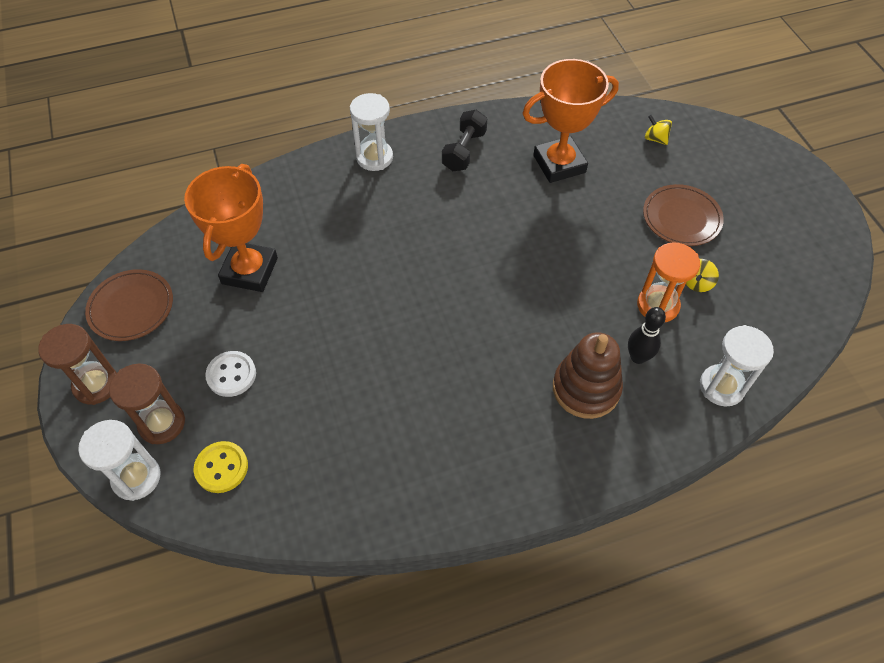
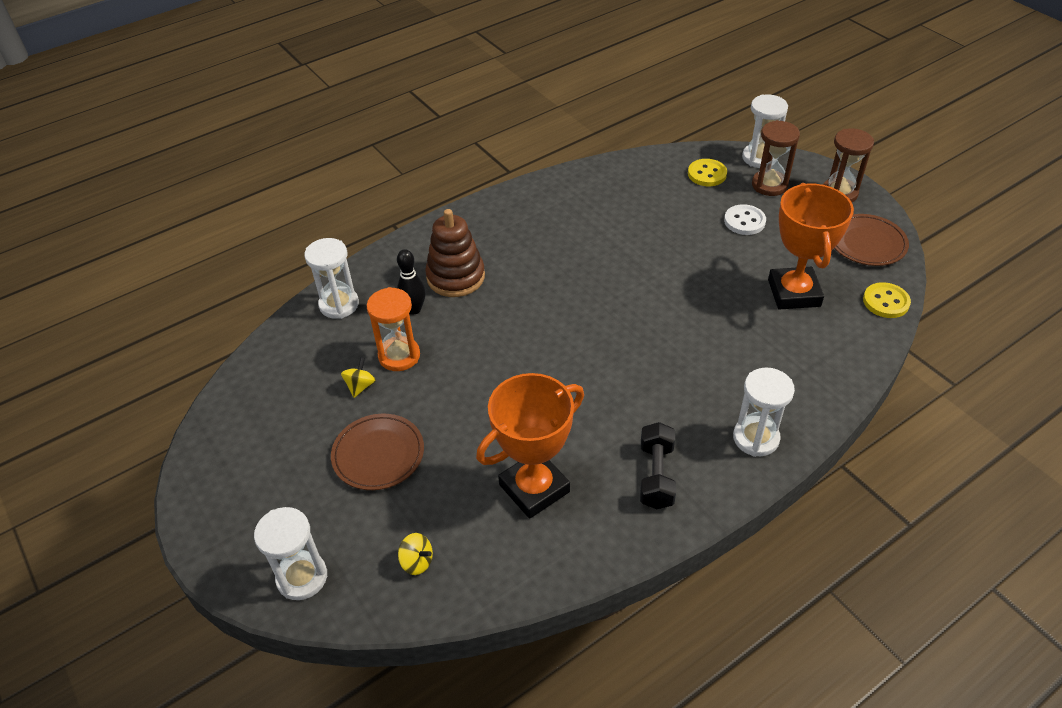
camera: 165 degrees right, 10 degrees down
(176, 239) = (886, 302): none -> yellow button
(739, 148) = (302, 577): none -> white hourglass

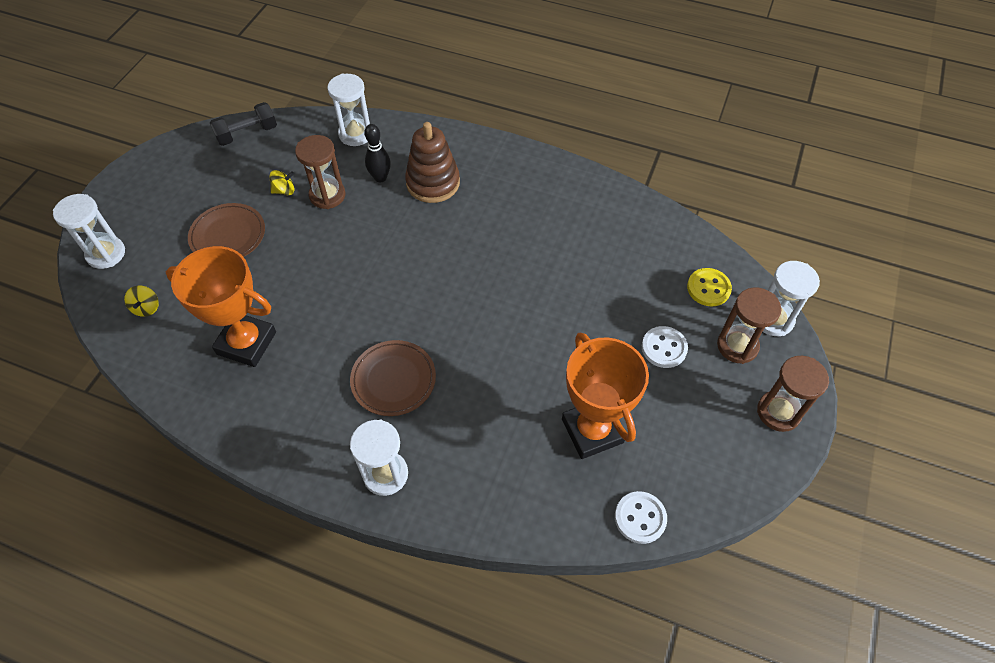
camera: 55 degrees right, 10 degrees up
(399, 356) = (327, 195): orange hourglass -> brown hourglass
(656, 476) = (302, 418): black dumbbell -> black dumbbell (247, 134)
(794, 293) = (592, 431): orange trophy -> orange trophy turned 75 degrees counterclockwise
(867, 243) = (718, 468): brown plate -> brown plate (393, 380)
(886, 302) = (640, 518): yellow button -> white button

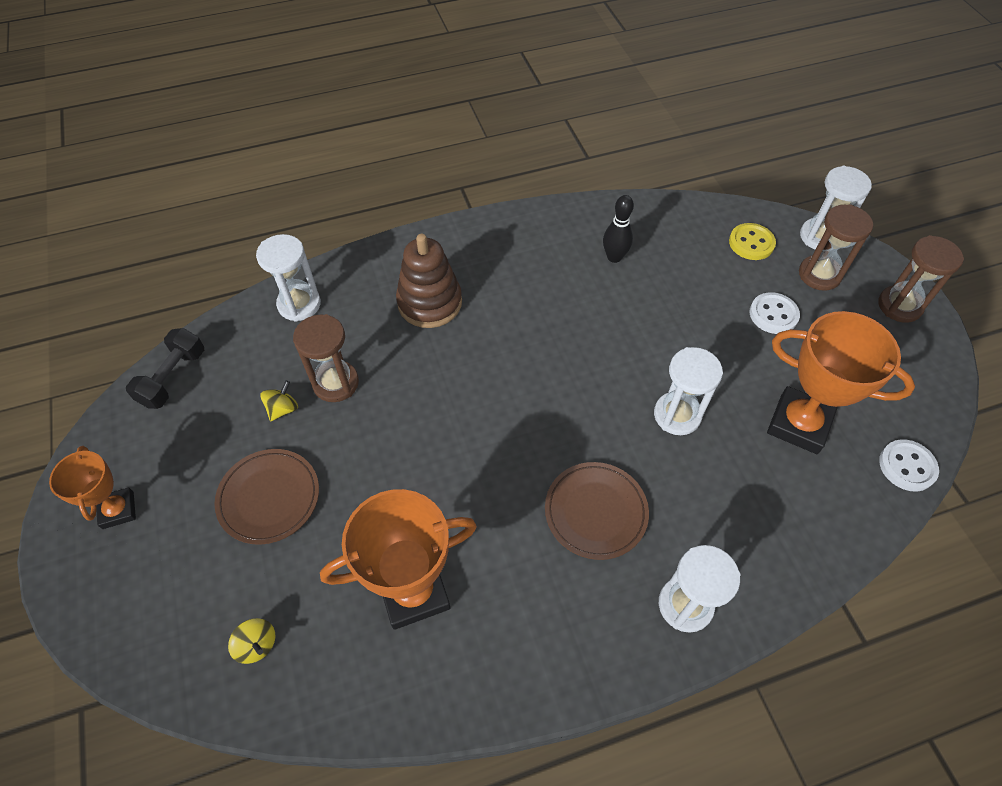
camera: 40 degrees left, 0 degrees up
(106, 254) = (136, 624): white hourglass -> white hourglass (677, 415)
(153, 188) = (118, 510): none -> orange trophy
(380, 178) = (372, 330): black bowling pin -> black bowling pin (614, 257)

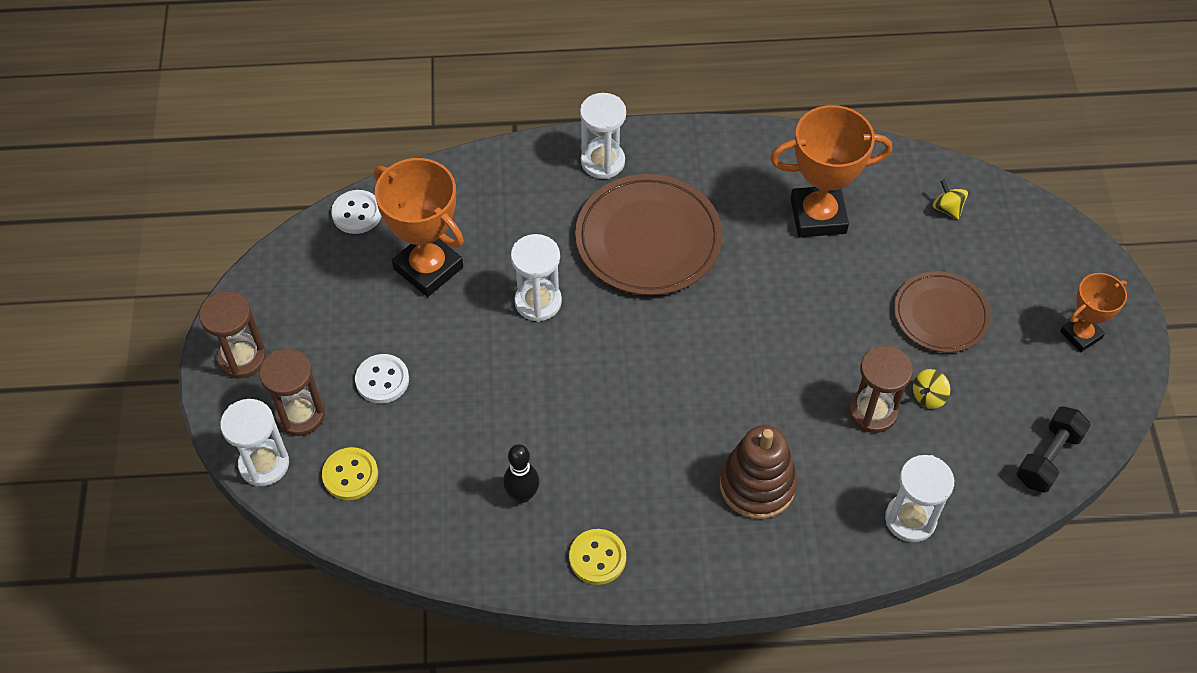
camera: 165 degrees left, 0 degrees up
(118, 510) = (1081, 335): orange trophy -> orange trophy turned 60 degrees clockwise
(540, 230) = (597, 558): none -> yellow button
(595, 512) = (648, 239): brown plate -> brown plate, size x1.59

